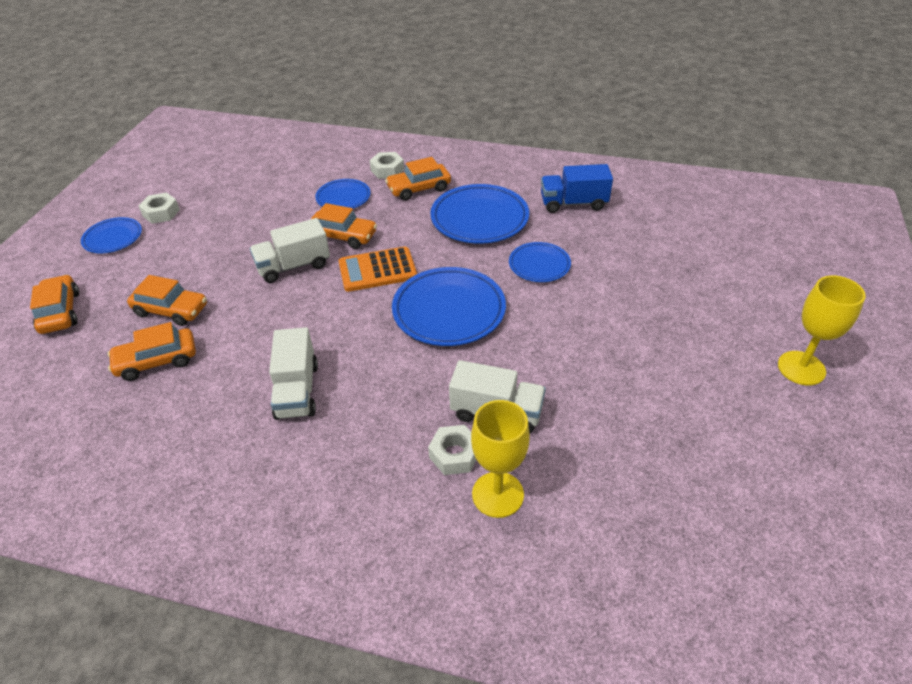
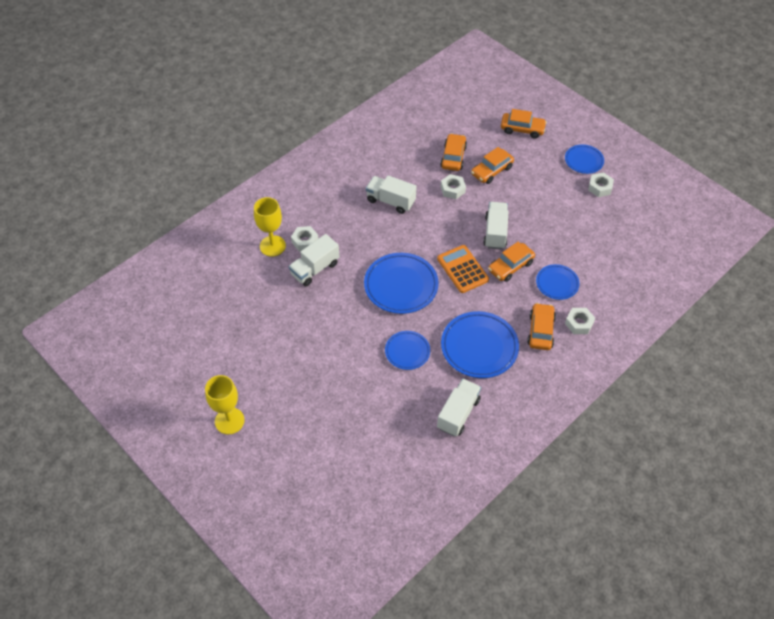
camera: 120 degrees right, 10 degrees up
(232, 334) = (452, 189): none -> white nut
(377, 270) = (462, 269): orange calculator -> orange calculator turned 45 degrees counterclockwise
(573, 203) = (458, 413): blue truck -> white truck

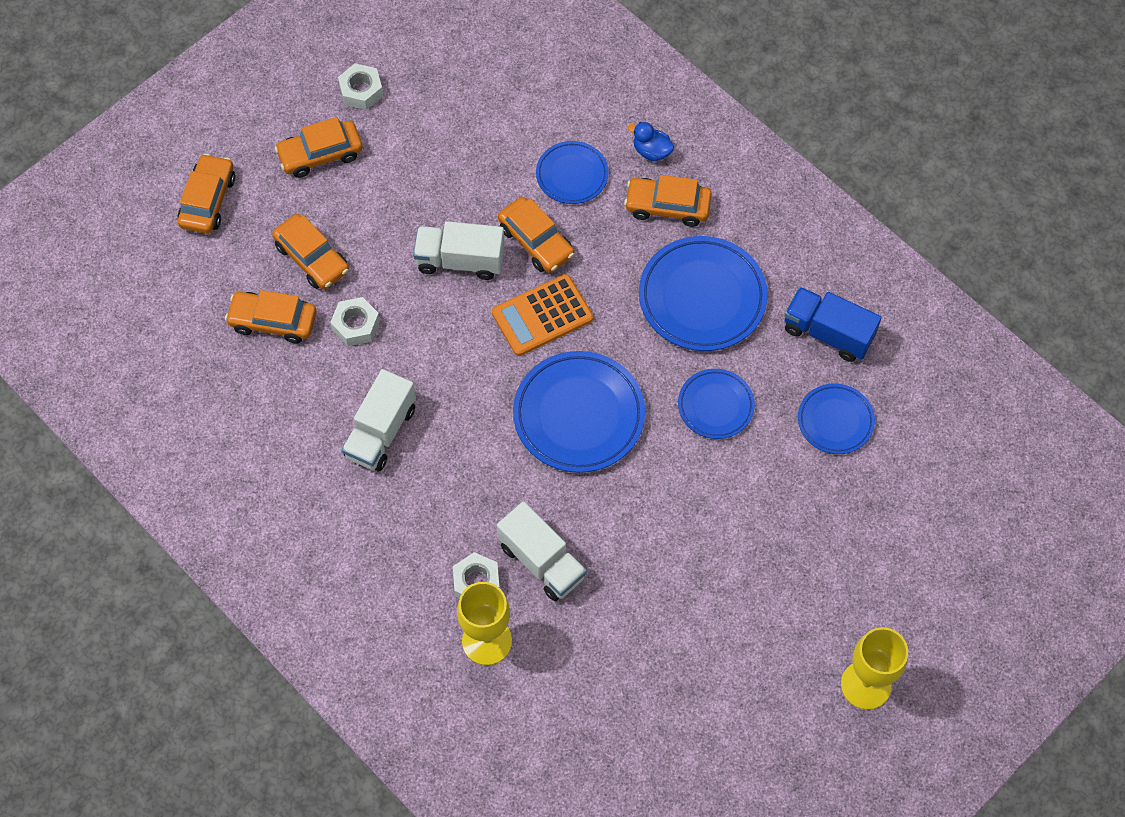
camera: 90 degrees left, 10 degrees up
(458, 413) = (828, 333): white truck -> blue truck
(556, 172) = (320, 154): none -> orange car
(579, 323) = (651, 151): white nut -> blue duck
(583, 161) = (295, 109): blue plate -> blue plate (835, 421)

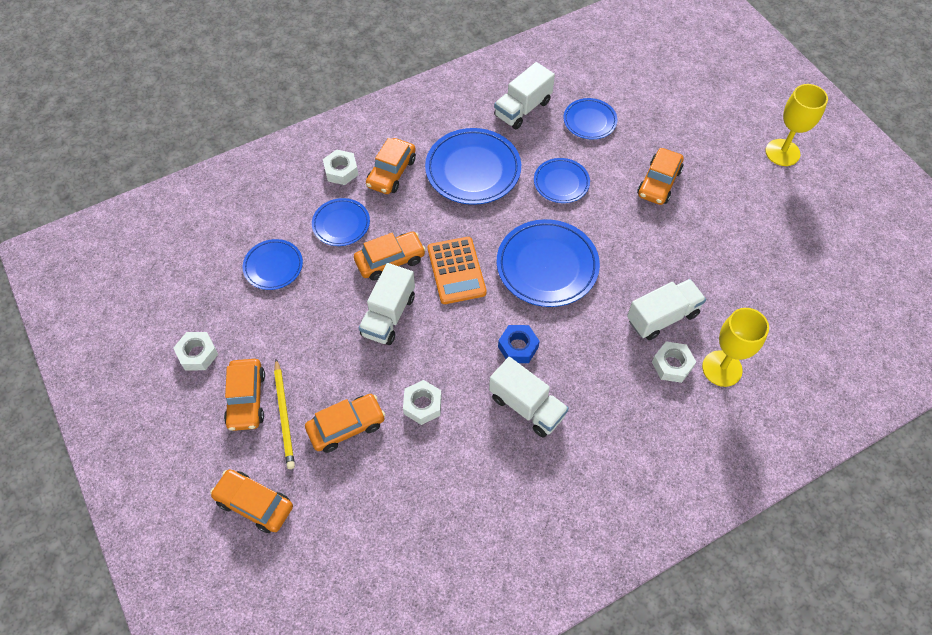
camera: 75 degrees left, 5 degrees down
(273, 321) = (397, 471): orange car -> orange car (659, 182)
(310, 196) = (284, 415): none -> yellow pencil
(455, 406) = (518, 347): none -> blue nut
(492, 124) = (273, 266): none -> blue plate
(651, 151) = (341, 171): blue duck -> white nut
(828, 333) = (522, 109): blue truck -> white truck

